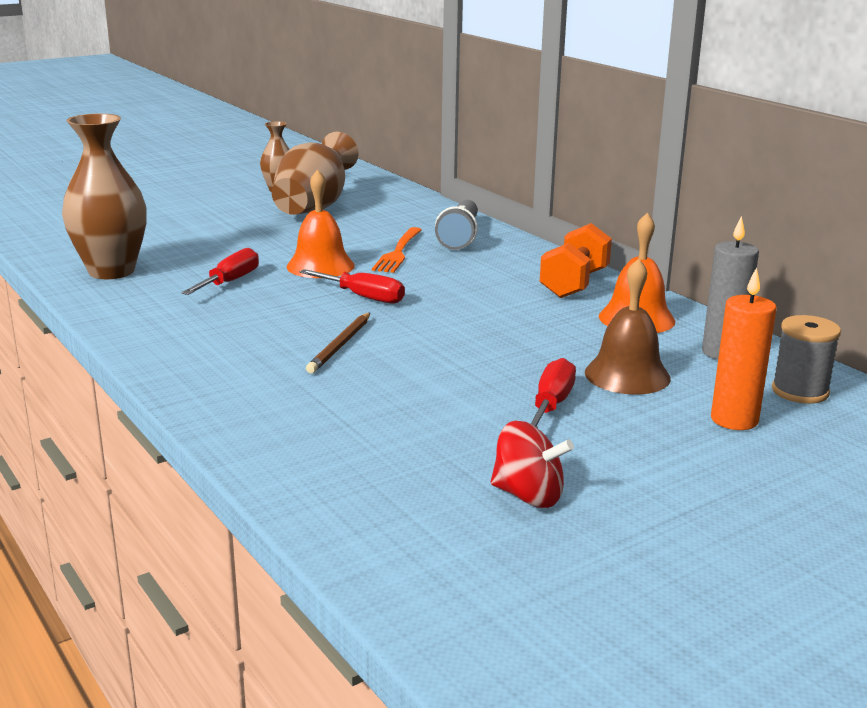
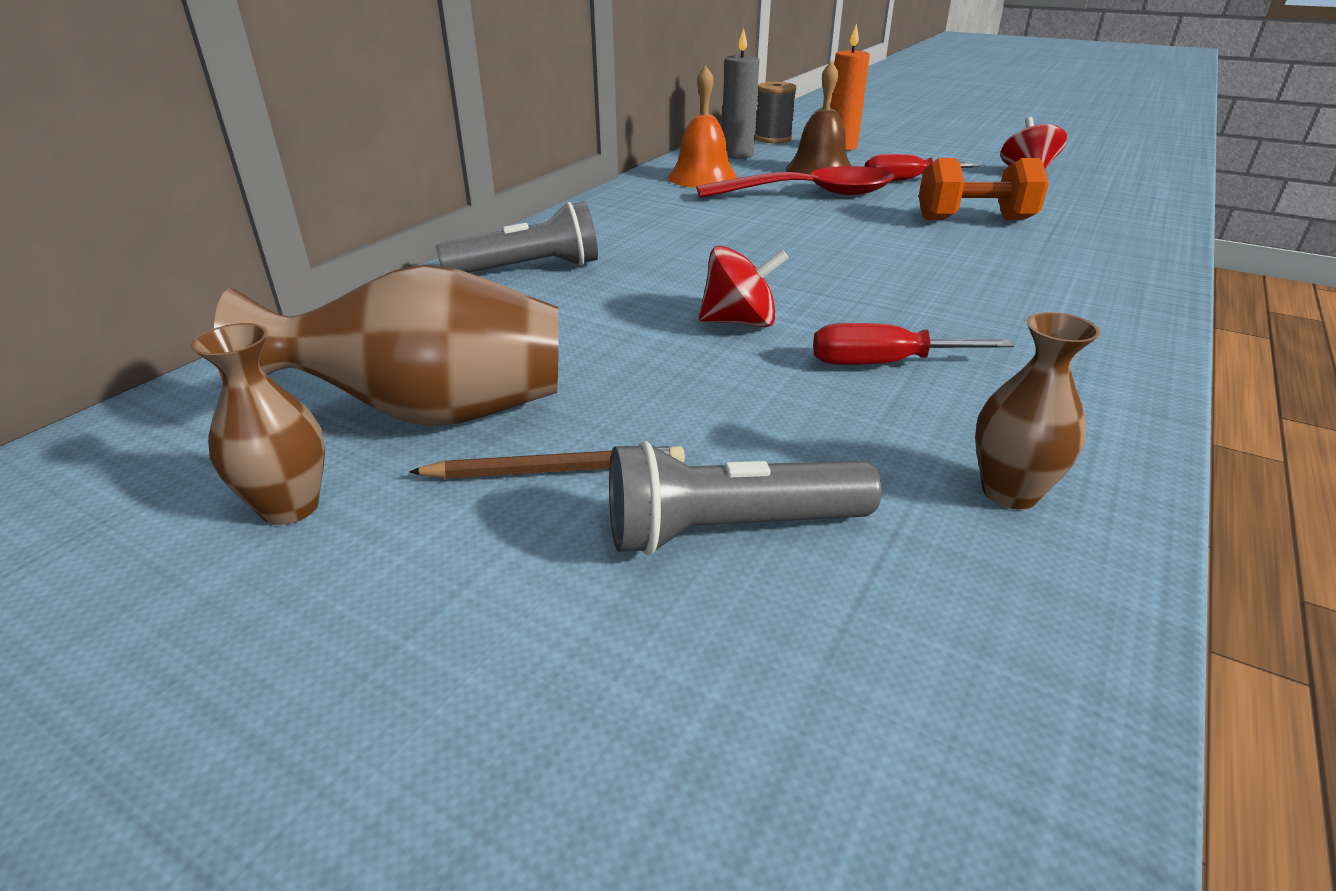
camera: 115 degrees left, 10 degrees up
(111, 271) = (1009, 492): brown vase -> brown vase, size x0.54
(171, 231) = (730, 529): none -> grey flashlight
(320, 266) = (740, 322): orange bell -> red spinning top
(340, 345) = (940, 255): brown pencil -> brown pencil (556, 470)
(363, 297) = (808, 273): red screwdriver -> none
(398, 252) = (628, 290): orange fork -> none
(542, 346) = (810, 194): none -> red spoon
(574, 284) = (642, 202): orange dumbbell -> orange dumbbell (974, 220)

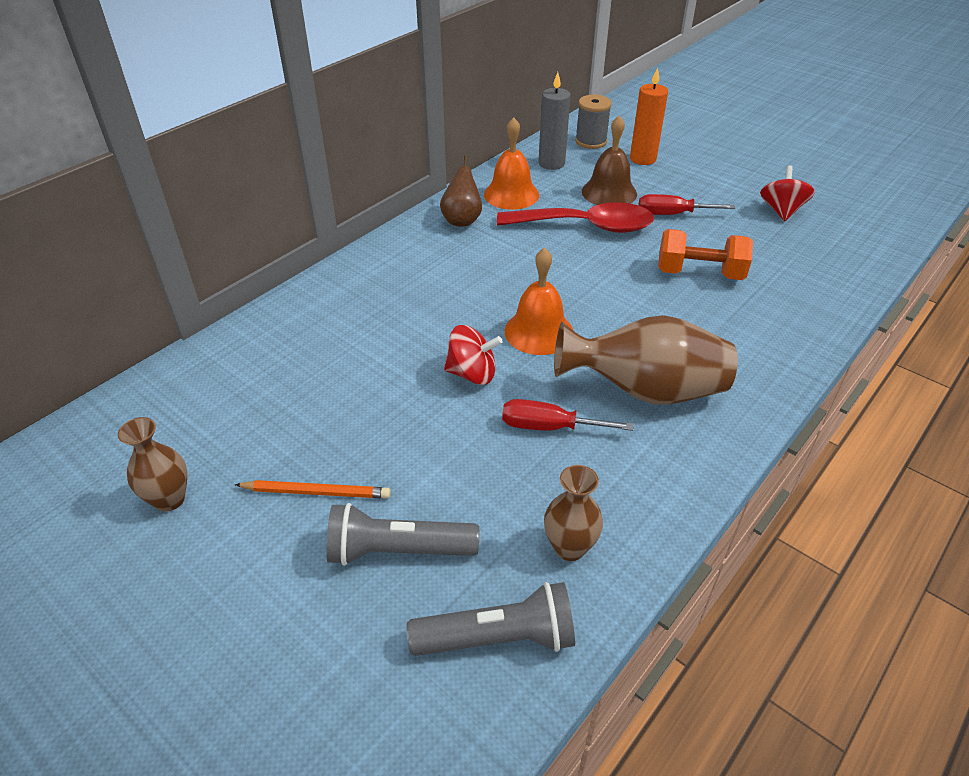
camera: 10 degrees right, 10 degrees up
(430, 414) = (256, 436): brown vase -> brown vase (645, 391)
(527, 269) = (348, 299): grey flashlight -> grey flashlight (497, 638)
(556, 470) = (316, 492): brown pencil -> orange pencil
(652, 198) = (462, 220): none -> brown pear
(808, 278) = (539, 331): none -> orange bell

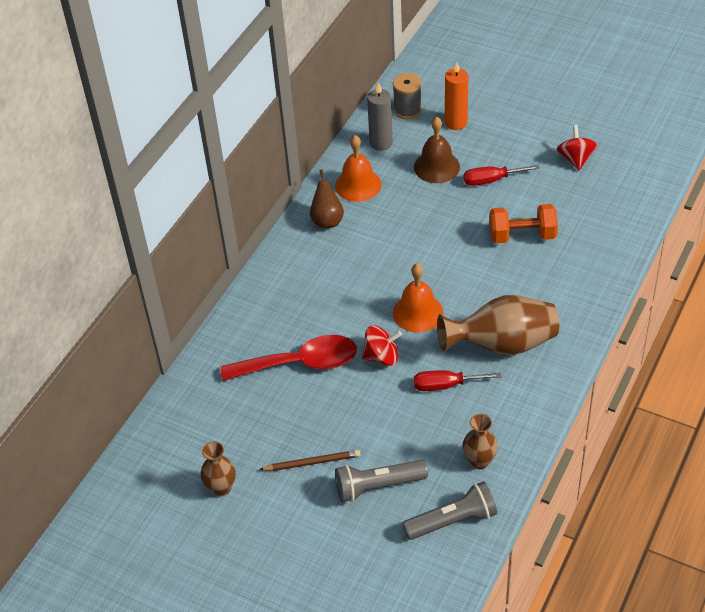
camera: 10 degrees left, 5 degrees up
(316, 492) = (312, 462): orange pencil -> brown pencil
(586, 226) = (427, 207): red spoon -> red spoon (300, 363)

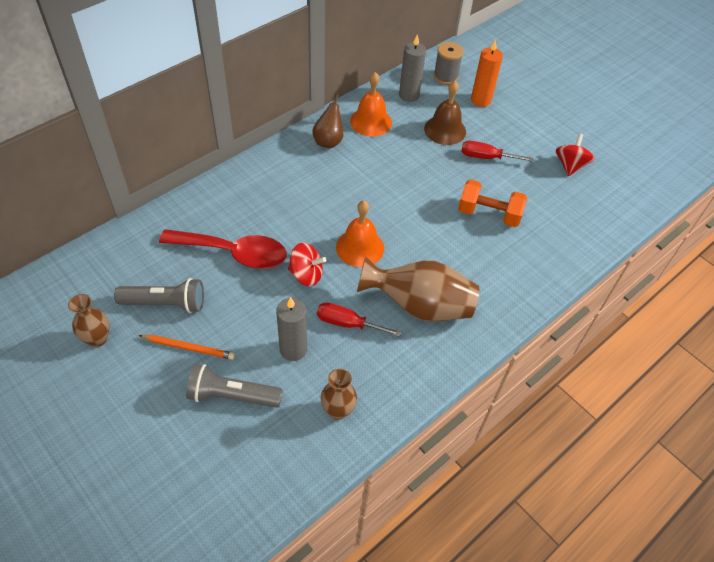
camera: 15 degrees right, 5 degrees up
(312, 462) = (189, 347): brown pencil -> orange pencil
(409, 426) = (293, 349): none -> grey candle
(452, 521) = (280, 460): grey flashlight -> grey flashlight (165, 303)

